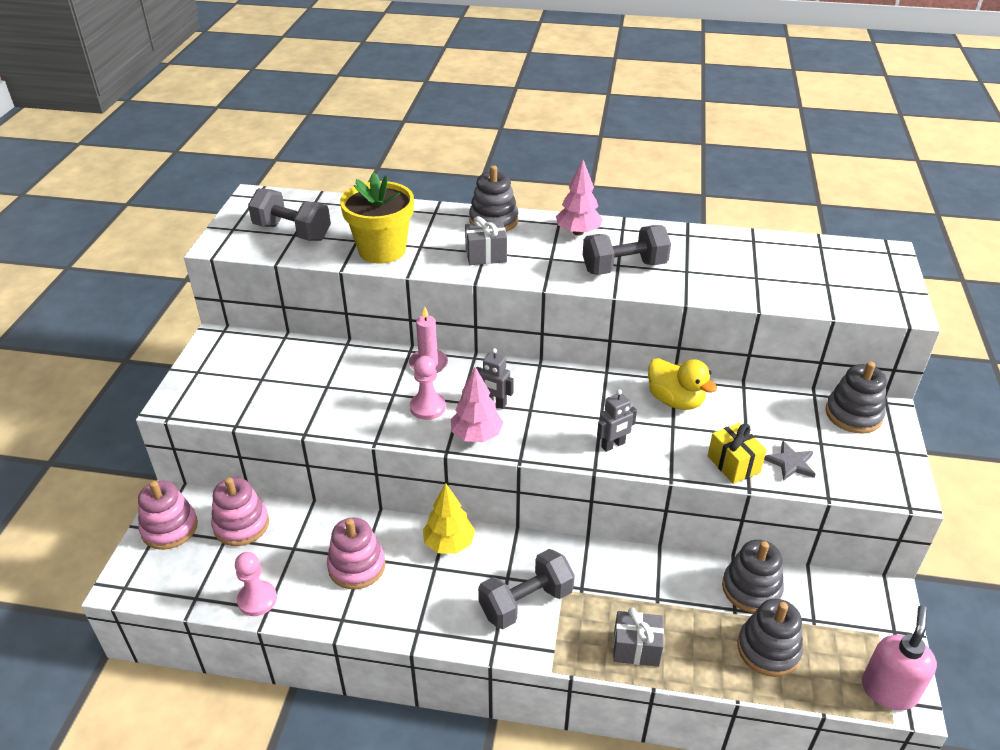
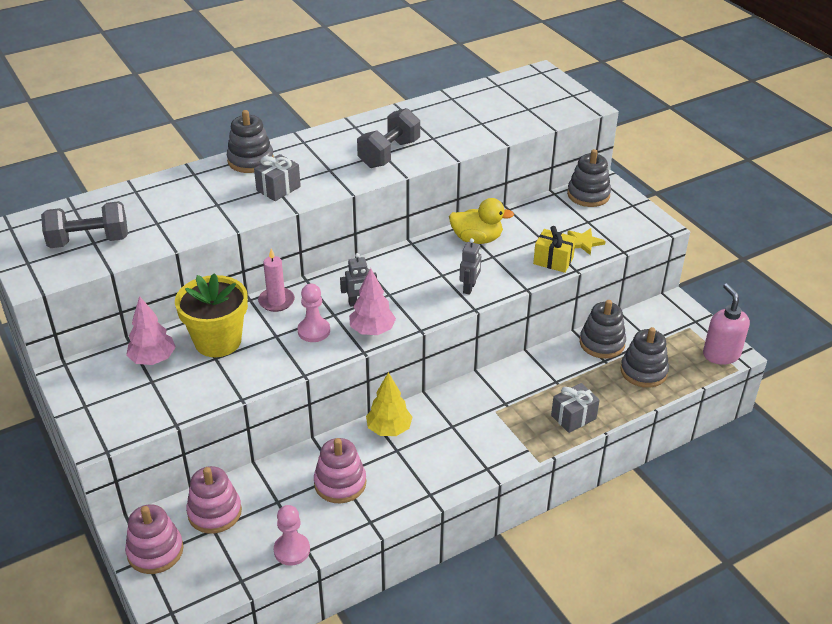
camera: 40 degrees left, 0 degrees up
(382, 250) = (189, 221): yellow flower pot -> yellow flower pot (218, 341)
(526, 602) = (480, 433): grey dumbbell -> none
(578, 232) = (326, 142): pink tree -> pink tree (153, 359)
(791, 463) = (584, 242): grey star -> yellow star

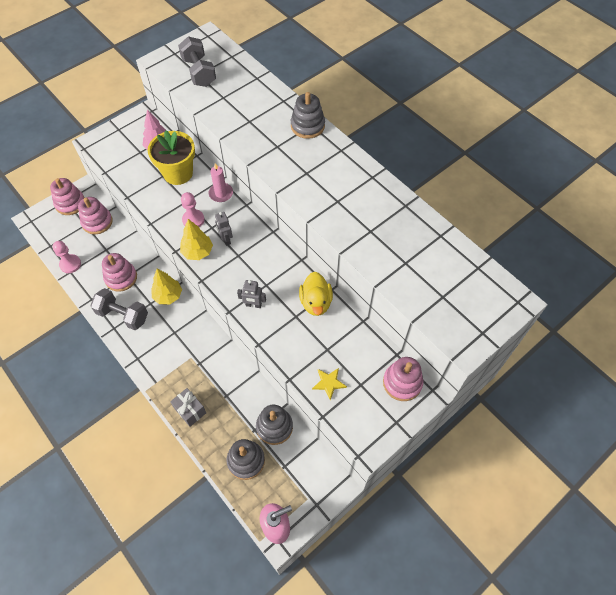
camera: 80 degrees right, 20 degrees up
(278, 189) = (275, 149): grey gift -> none
(372, 330) = (197, 252): pink tree -> yellow tree
(389, 154) = (338, 205): grey dumbbell -> grey dumbbell (123, 315)
(553, 261) = (298, 361): yellow gift -> none
(588, 195) = (402, 383): grey stacking toy -> pink stacking toy

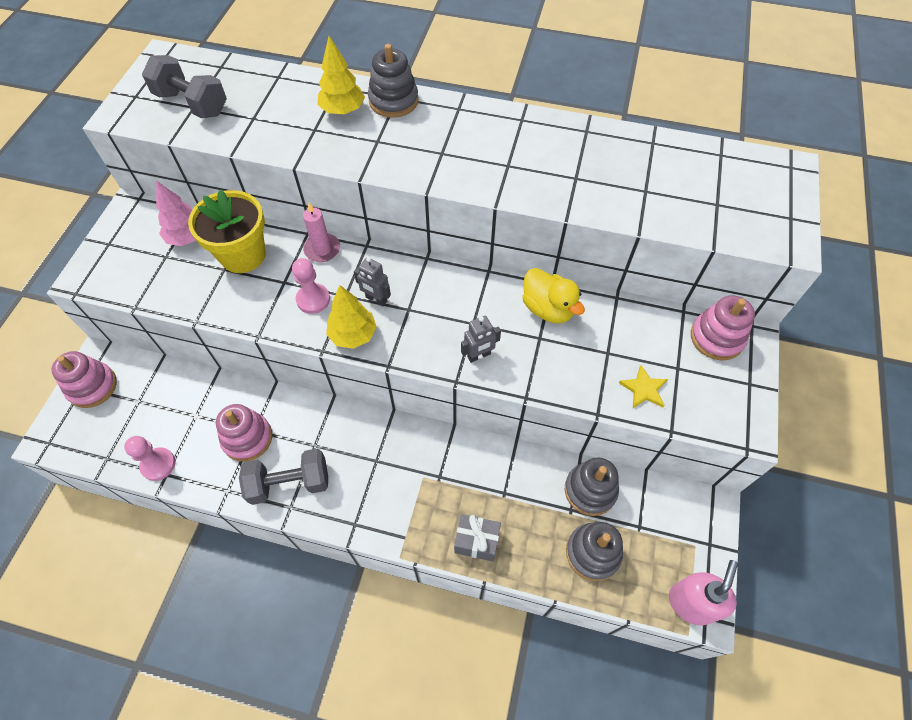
camera: 35 degrees left, 0 degrees up
(97, 222) = (154, 388): pink stacking toy -> none
(168, 296) = (331, 421): yellow tree -> yellow tree (343, 110)

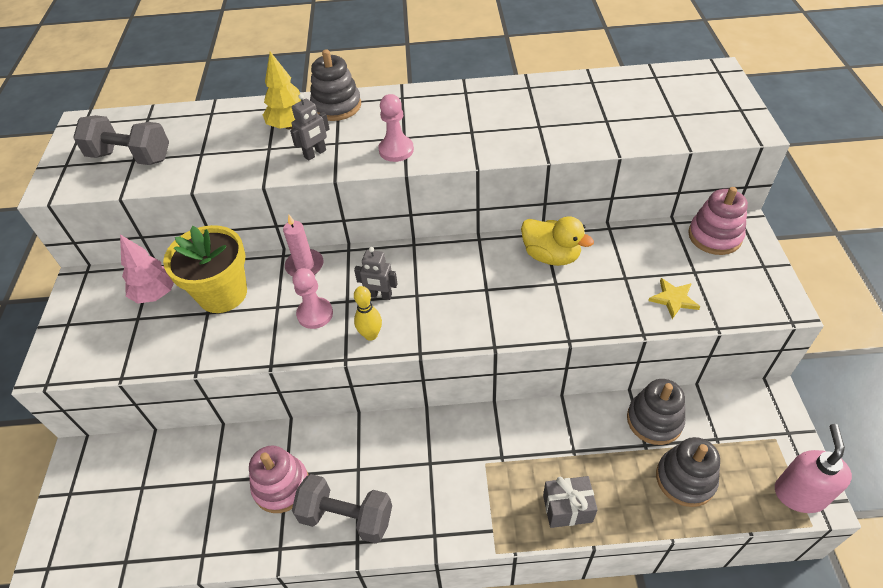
camera: 15 degrees left, 10 degrees down
(92, 386) = (81, 489): pink stacking toy -> none
(158, 464) = (189, 547): pink pawn -> pink pawn (396, 150)
(289, 483) = (346, 517): grey dumbbell -> grey dumbbell turned 45 degrees clockwise
(353, 335) = (371, 335): yellow tree -> yellow bowling pin
(479, 355) = (505, 316): grey robot -> grey robot (315, 154)

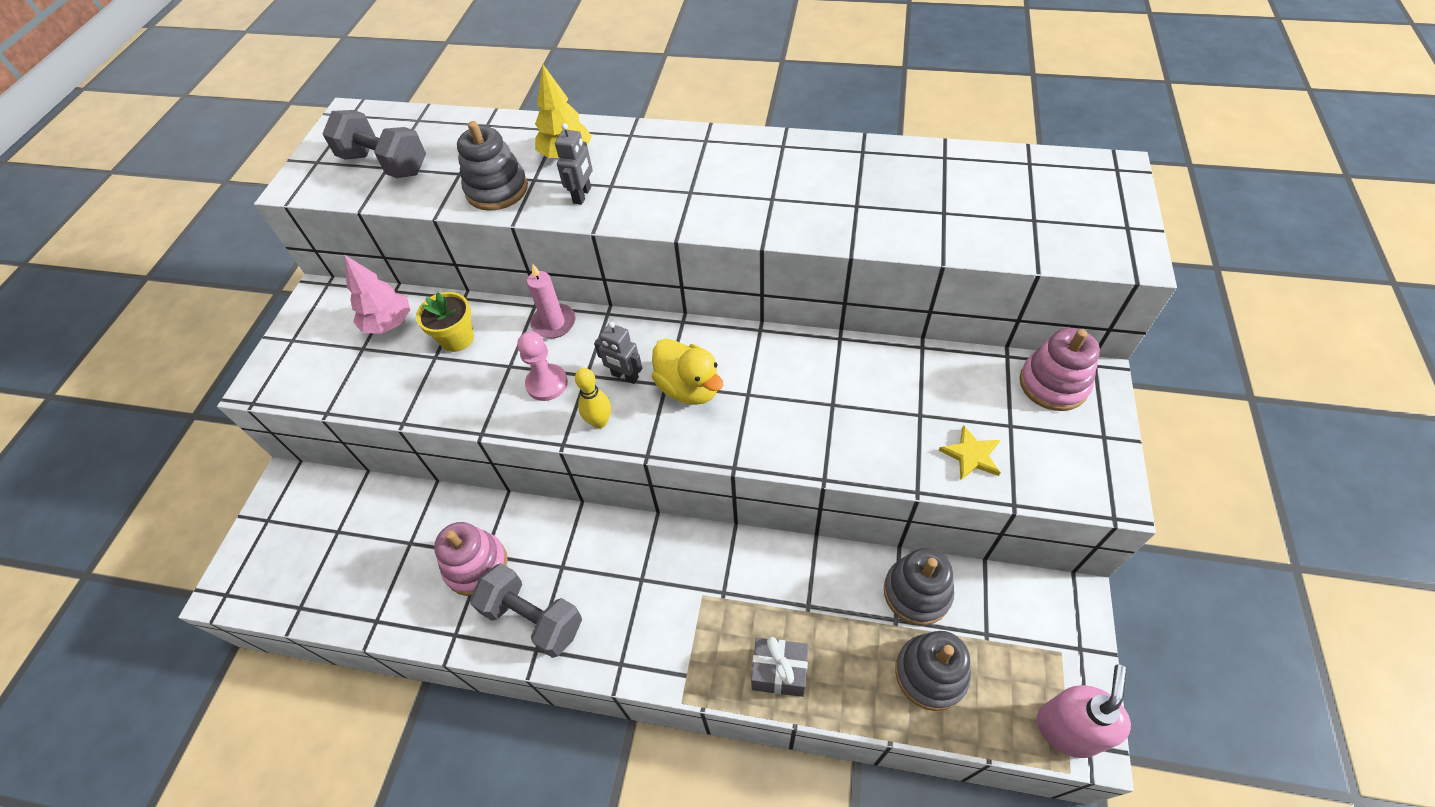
camera: 15 degrees right, 5 degrees up
(222, 294) = (457, 338): yellow flower pot -> yellow flower pot, size x0.60
(315, 154) = (582, 195): grey robot -> grey robot turned 45 degrees counterclockwise
(336, 106) = (626, 139): grey stacking toy -> grey stacking toy (497, 190)
(396, 150) = (675, 207): pink pawn -> none
(551, 256) = (838, 368): yellow duck -> yellow duck (689, 388)

